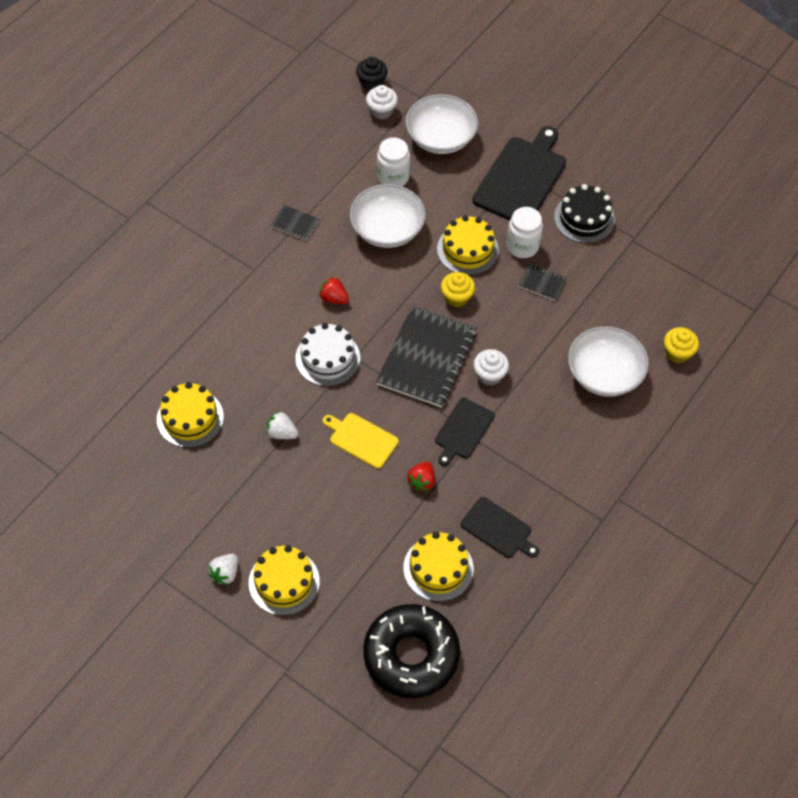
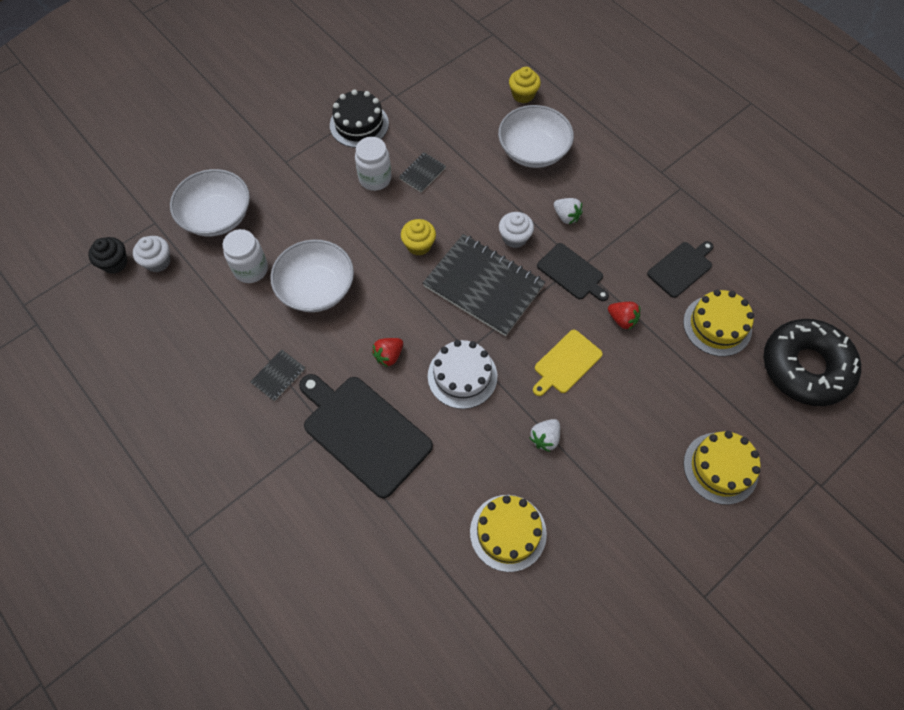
camera: 75 degrees left, 5 degrees up
(225, 573) = (706, 525): white strawberry -> white strawberry (566, 216)
(467, 250) = (365, 224): yellow cake -> none
(521, 178) = (294, 161): black cutting board -> black cutting board (363, 432)

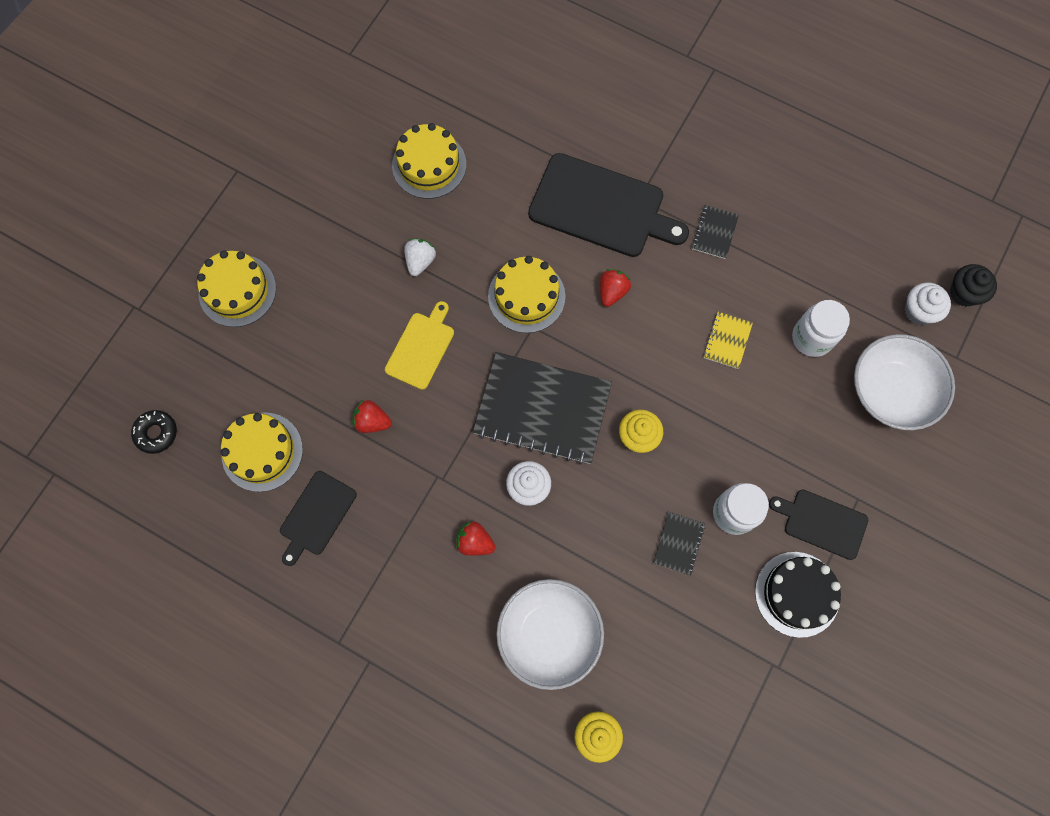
camera: 160 degrees right, 10 degrees up
(316, 288) = (727, 341): white bowl -> yellow notebook
(462, 376) = (526, 296): white cake -> yellow cake
(566, 216) = (475, 542): white strawberry -> red strawberry
(572, 273) = (445, 462): black cutting board -> black cutting board (822, 523)
(805, 367) = (156, 433): black donut -> black donut, size x0.42

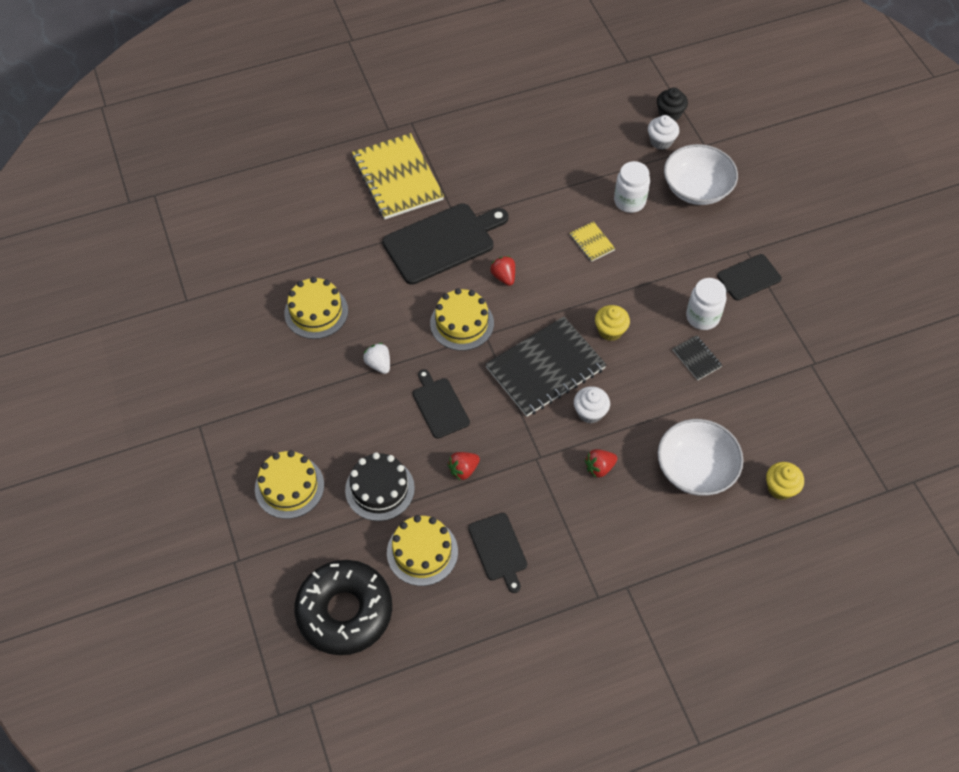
camera: 50 degrees left, 15 degrees down
(156, 433) = (345, 611): black donut -> black donut, size x2.41
(421, 348) = (439, 406): yellow cutting board -> black cutting board
(638, 110) = (397, 178): none -> yellow notebook
(714, 233) = (517, 199): black notebook -> none
(797, 594) = (779, 322): black cake -> black cake (380, 489)

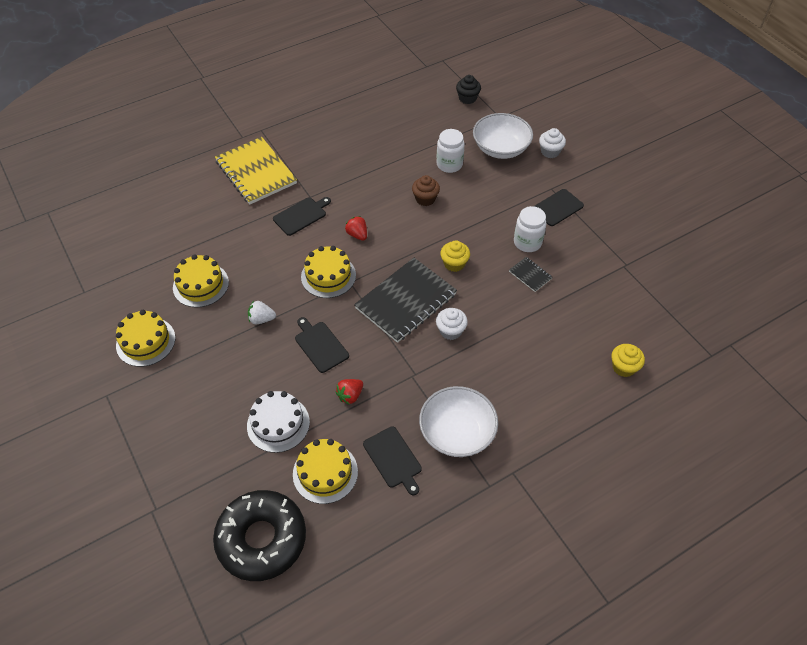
camera: 10 degrees left, 5 degrees down
(289, 486) = (195, 435): yellow cake -> yellow cake (146, 341)
(378, 364) = (261, 319): white strawberry -> white strawberry turned 45 degrees counterclockwise
(380, 489) = (278, 424): black cake -> white cake
(442, 242) = (301, 215): black cutting board -> black cutting board, size x0.56
(592, 242) = (425, 199): yellow notebook -> brown cupcake
(599, 468) = (468, 375): red strawberry -> none
(661, 141) = (465, 118): white cupcake -> white cupcake (550, 152)
(695, 469) = (549, 363): white bowl -> white bowl (457, 432)

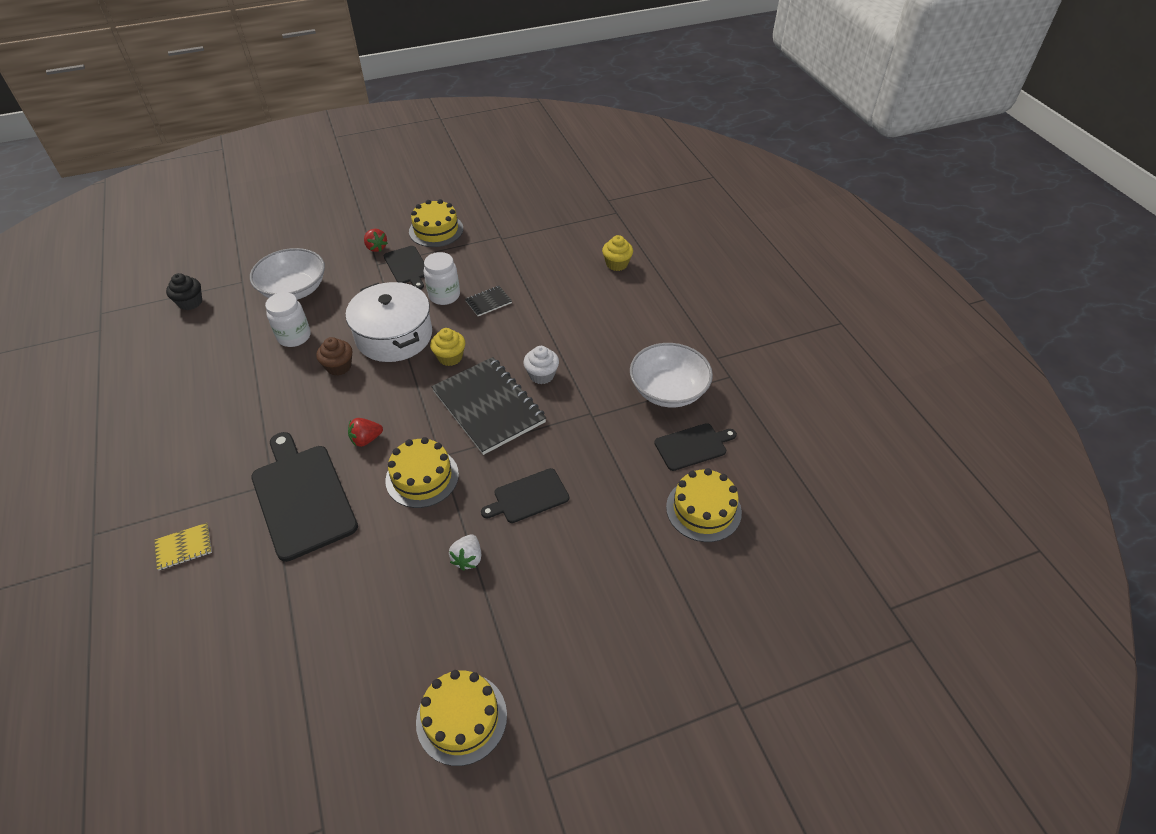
camera: 80 degrees left, 5 degrees down
(201, 285) = (379, 635): yellow cake -> yellow cake (436, 230)
(256, 172) = (184, 547): yellow notebook -> yellow notebook, size x0.43
(262, 539) = (782, 579): black donut -> none
(278, 424) = (633, 551): white cake -> none
(301, 215) = (302, 497): black cutting board -> black cutting board, size x1.78
(350, 395) = (607, 475): red strawberry -> red strawberry (376, 247)
(468, 222) = (394, 336): none -> white pot
(550, 152) = (323, 254): white cupcake -> none

